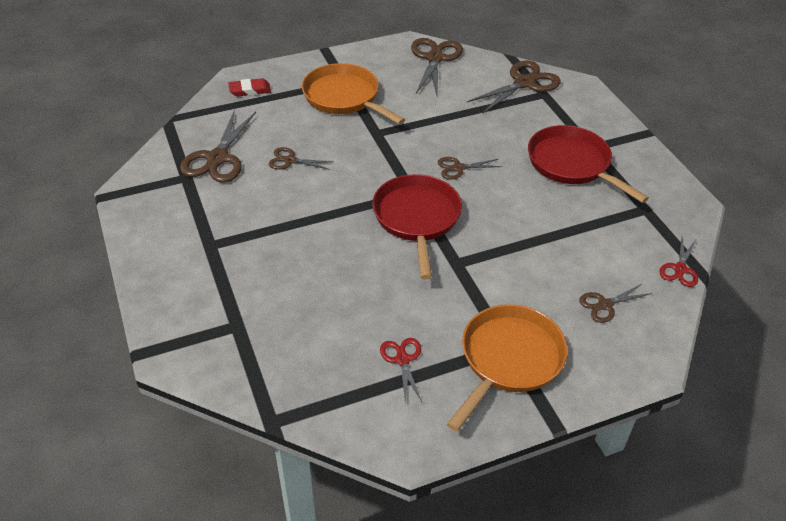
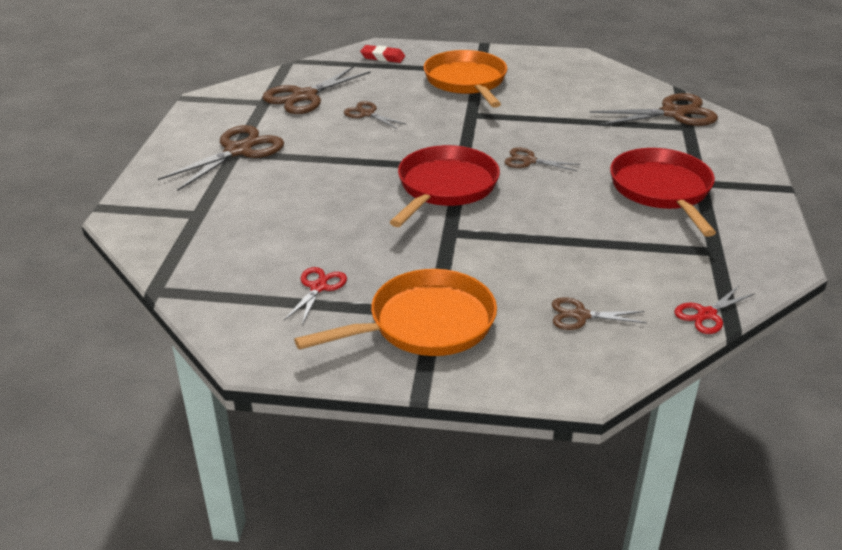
camera: 30 degrees right, 10 degrees down
(435, 58) = (591, 73): brown scissors -> brown scissors (238, 151)

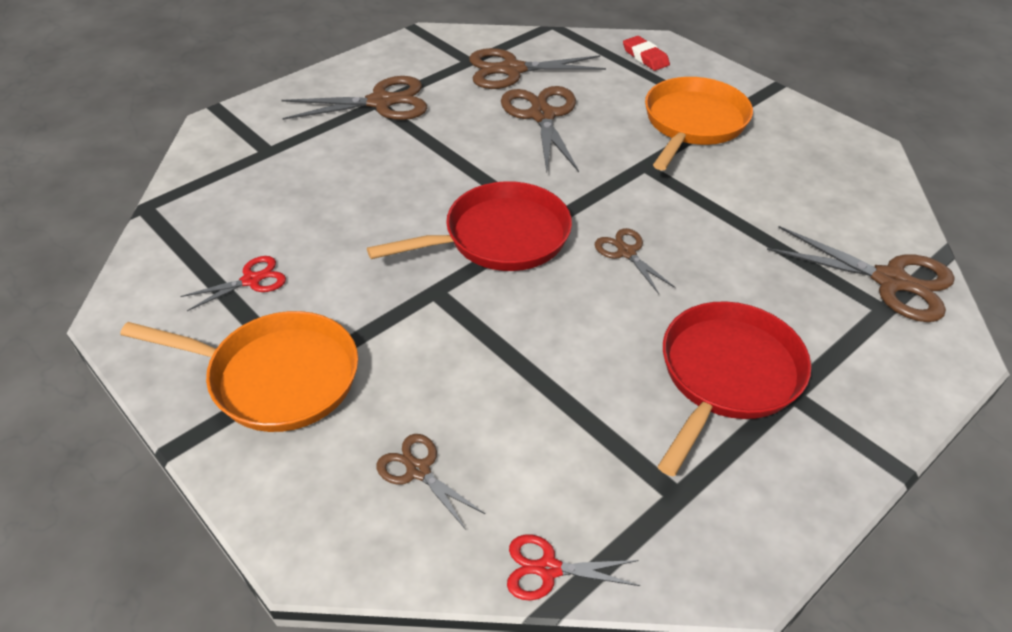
camera: 40 degrees right, 10 degrees up
(367, 114) = (542, 116): brown scissors -> brown scissors, size x1.81

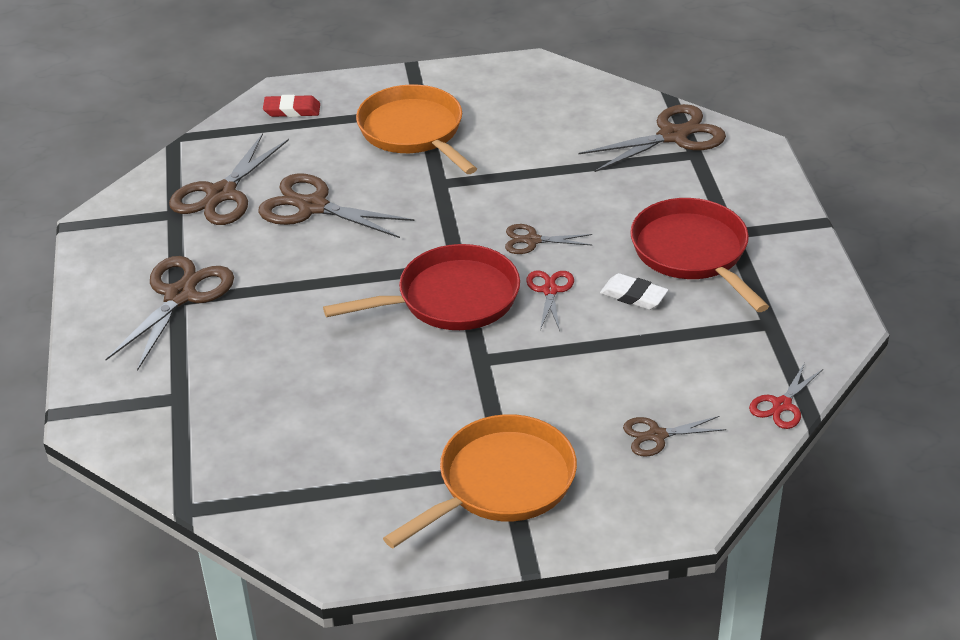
camera: 55 degrees left, 5 degrees down
(251, 280) = (367, 464): red scissors -> red scissors (550, 290)
(500, 237) = (451, 299): red pan -> red pan turned 60 degrees clockwise
(616, 358) = (633, 295): none -> white eraser

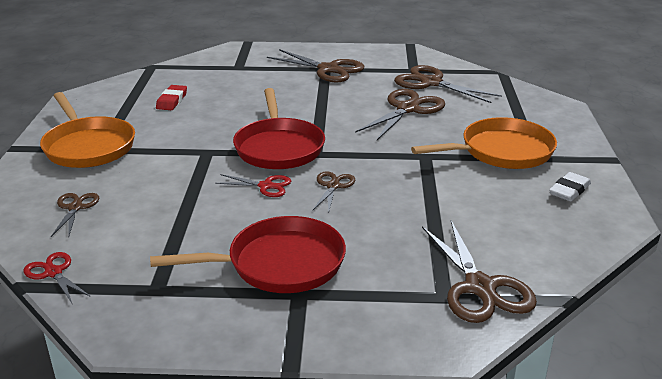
camera: 100 degrees right, 10 degrees down
(292, 110) = (536, 108): red eraser -> red eraser (172, 101)
(633, 295) = (237, 222): white eraser -> white eraser (569, 190)

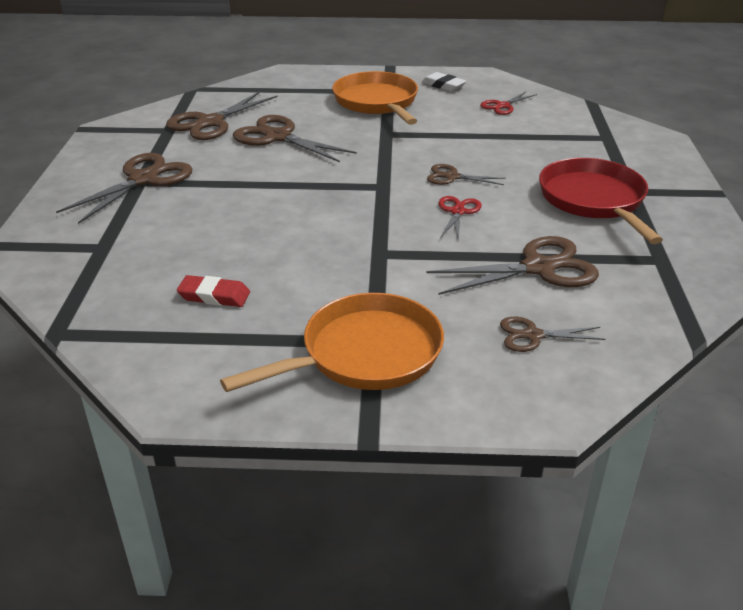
camera: 90 degrees left, 5 degrees up
(53, 272) = (666, 327): red scissors -> red scissors (502, 106)
(278, 147) = (368, 207): red pan -> none
(480, 287) = (590, 125): brown scissors -> brown scissors (538, 268)

